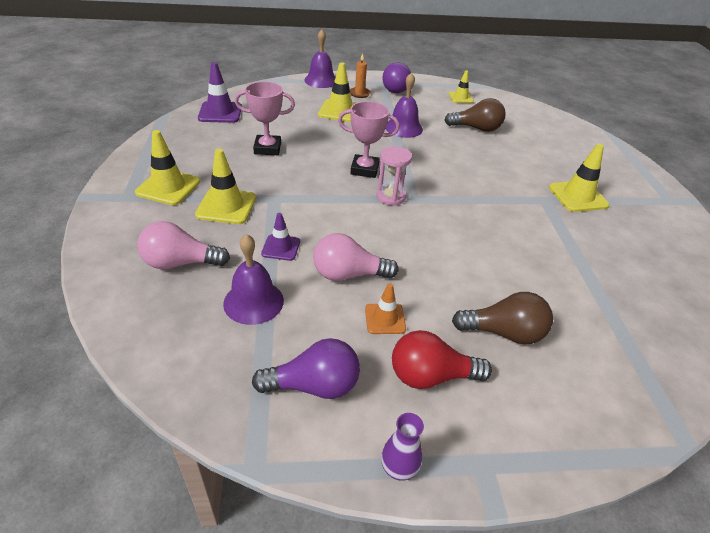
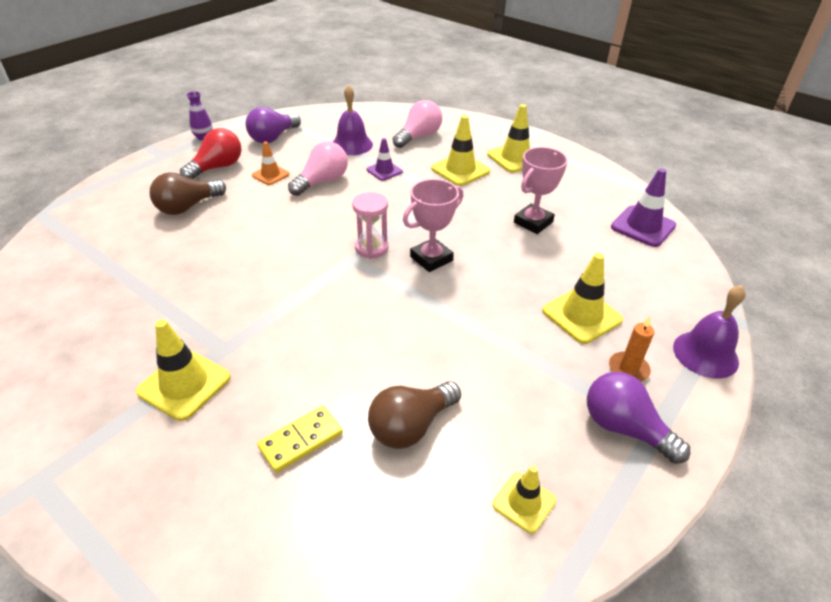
camera: 135 degrees right, 0 degrees up
(403, 128) = (486, 345): purple bell -> none
(530, 149) = (301, 440): none -> yellow domino

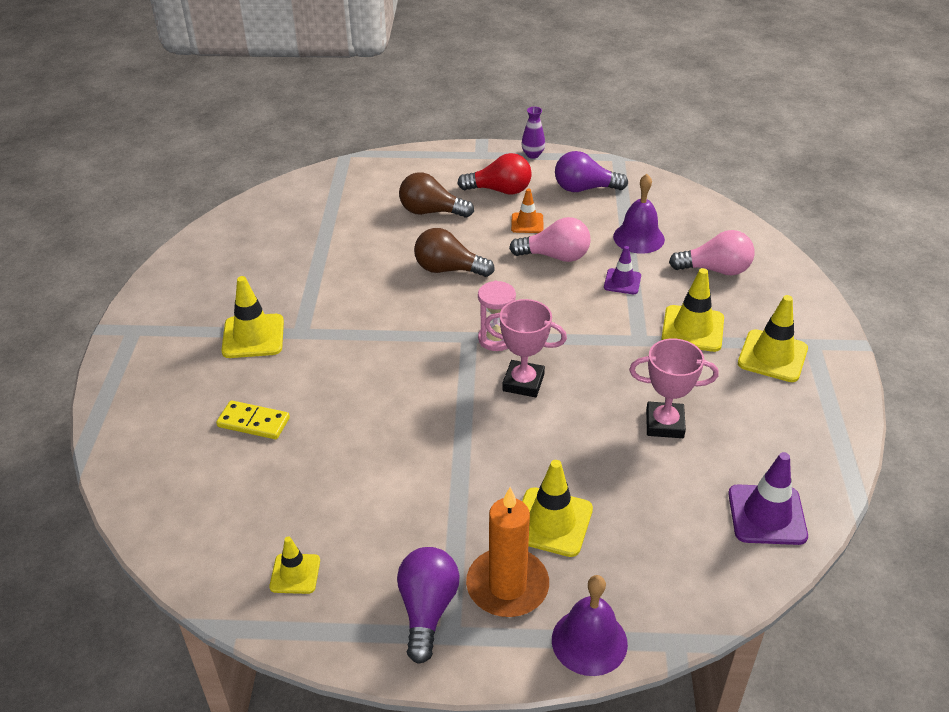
camera: 55 degrees right, 0 degrees up
(411, 426) = (315, 473): brown light bulb -> brown light bulb (448, 269)
(628, 369) = (507, 586): orange candle -> orange candle, size x1.82

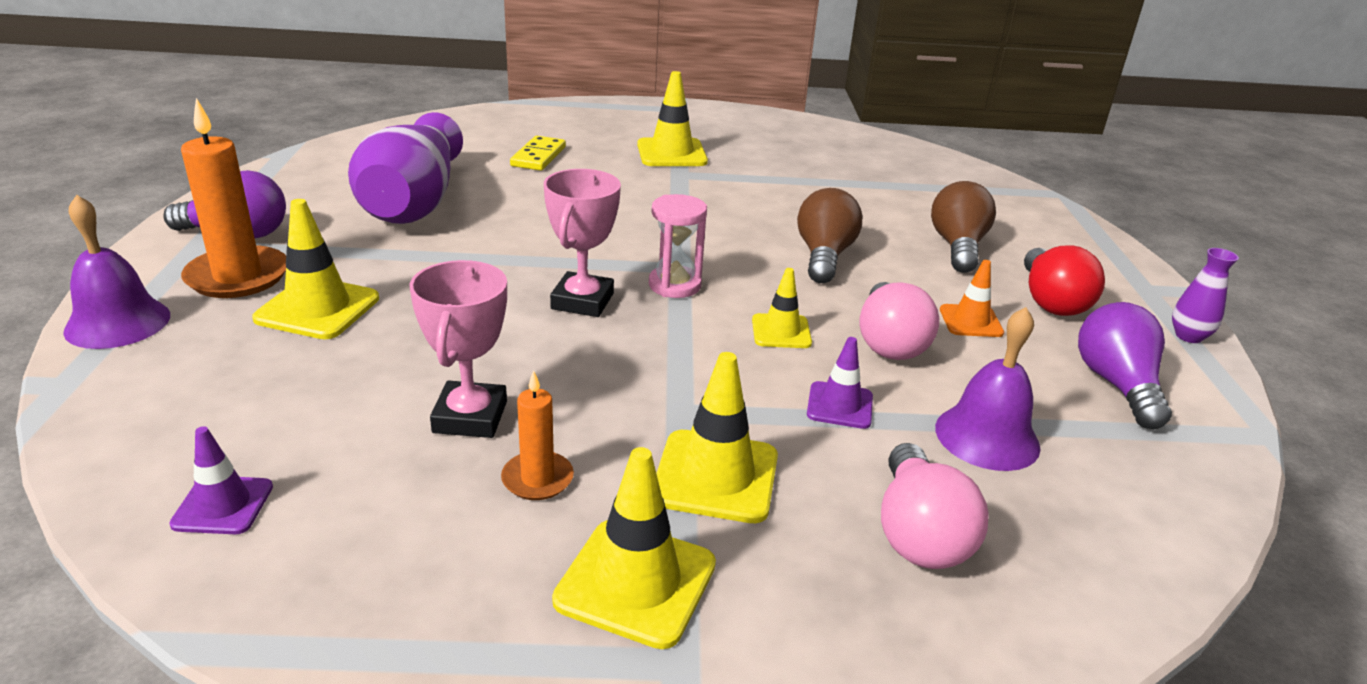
camera: 85 degrees right, 10 degrees down
(295, 574) = (327, 177): yellow traffic cone -> yellow traffic cone (781, 331)
(357, 497) = (414, 202): none -> purple vase
(711, 392) = (537, 479): none -> orange candle
(767, 515) = (223, 505): purple traffic cone -> purple traffic cone, size x0.61

